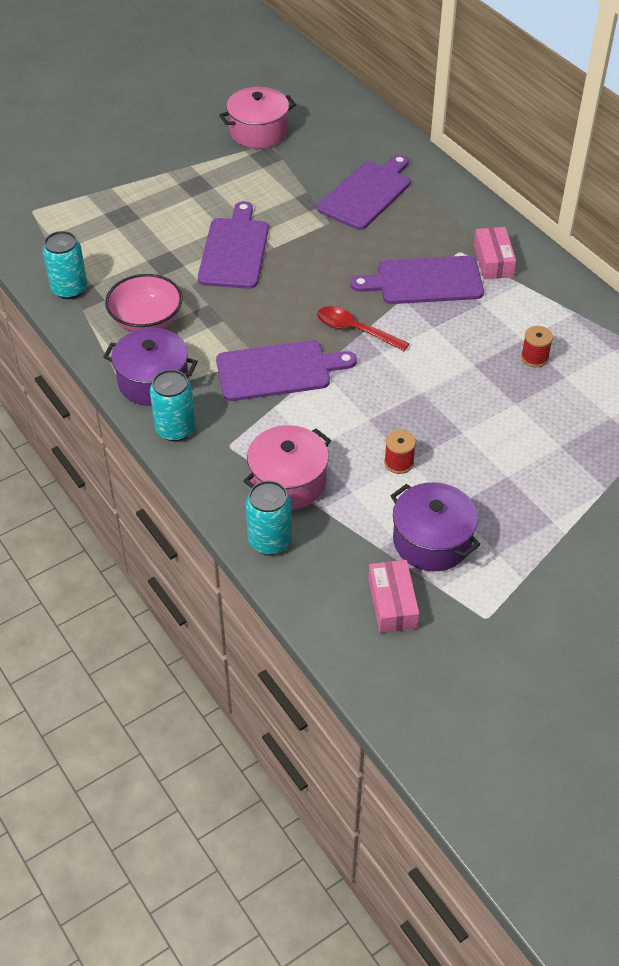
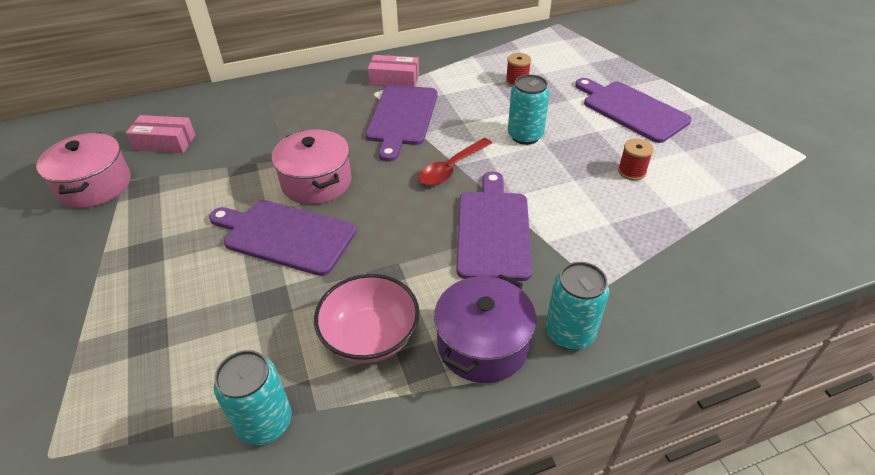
camera: 75 degrees left, 5 degrees down
(269, 541) = (739, 275): turquoise can -> turquoise can (525, 136)
(288, 482) = (656, 248): pink pot -> pink pot (316, 182)
(367, 193) = (259, 129): purple cutting board -> purple cutting board (631, 110)
(392, 603) = (803, 204): pink box -> pink box (165, 142)
(432, 541) = (725, 169): purple pot -> none

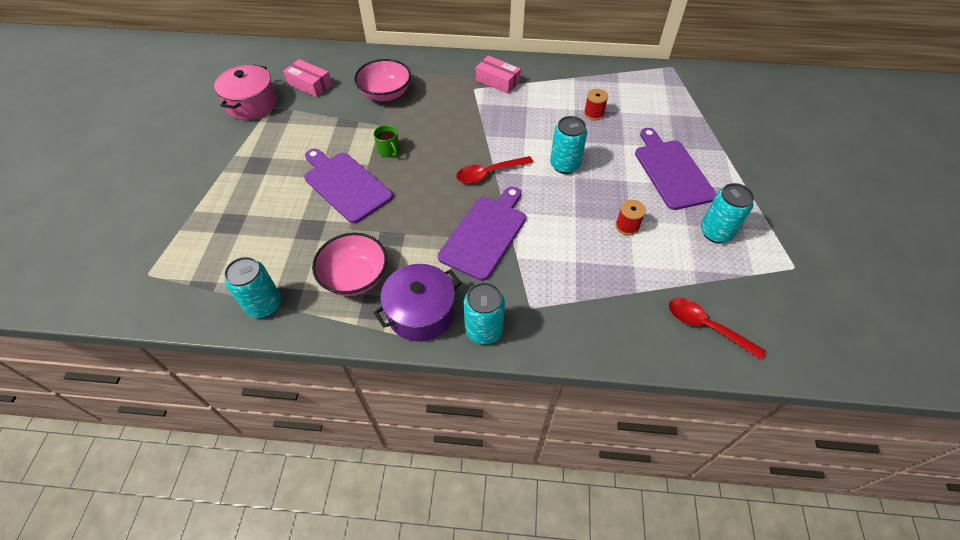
camera: 25 degrees right, 10 degrees up
(271, 126) = (385, 94): none -> pink bowl
(316, 182) = (389, 151): pink pot -> green mug
(402, 117) = (481, 117): purple cutting board -> none
(715, 149) = (716, 232): none -> turquoise can
(781, 237) = (706, 326): none -> red spoon

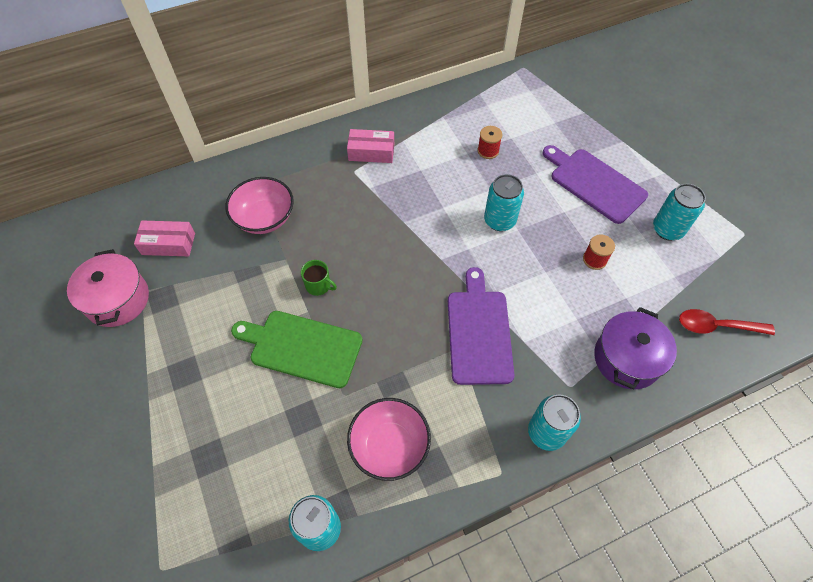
camera: 30 degrees left, 5 degrees up
(345, 185) = (302, 347): purple cutting board -> green cutting board
(421, 313) = (479, 448): purple pot -> purple pot (627, 359)
(489, 173) = (436, 263): red spoon -> none

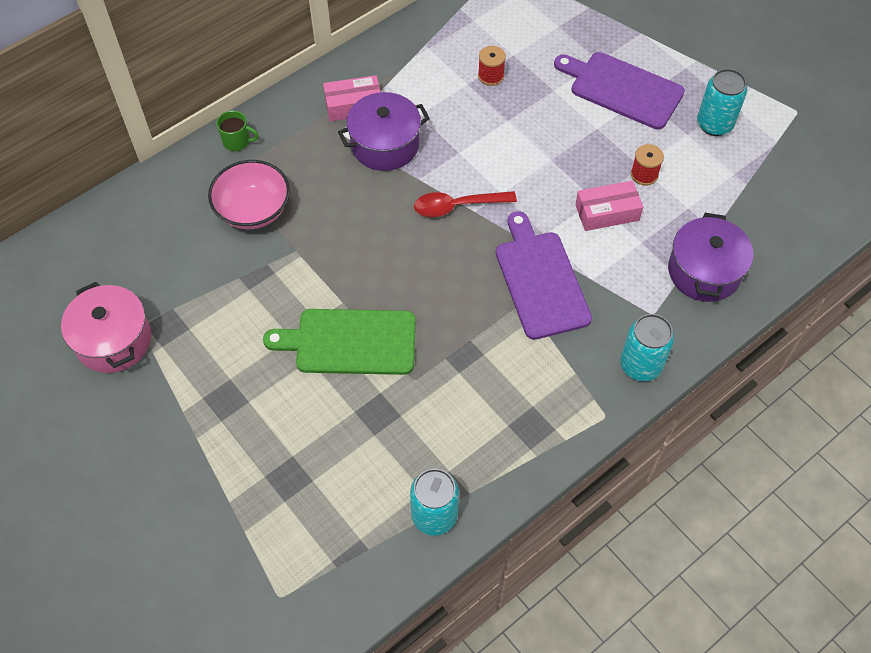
camera: 15 degrees left, 0 degrees up
(168, 244) = (148, 264): pink box -> pink box (607, 212)
(318, 285) = (345, 271): green mug -> green mug (237, 141)
(385, 188) = (385, 145): none -> purple pot
(389, 446) = (480, 418): pink bowl -> none
(499, 220) = (527, 154): turquoise can -> none
(716, 326) = (788, 217): red spoon -> red spoon (457, 206)

